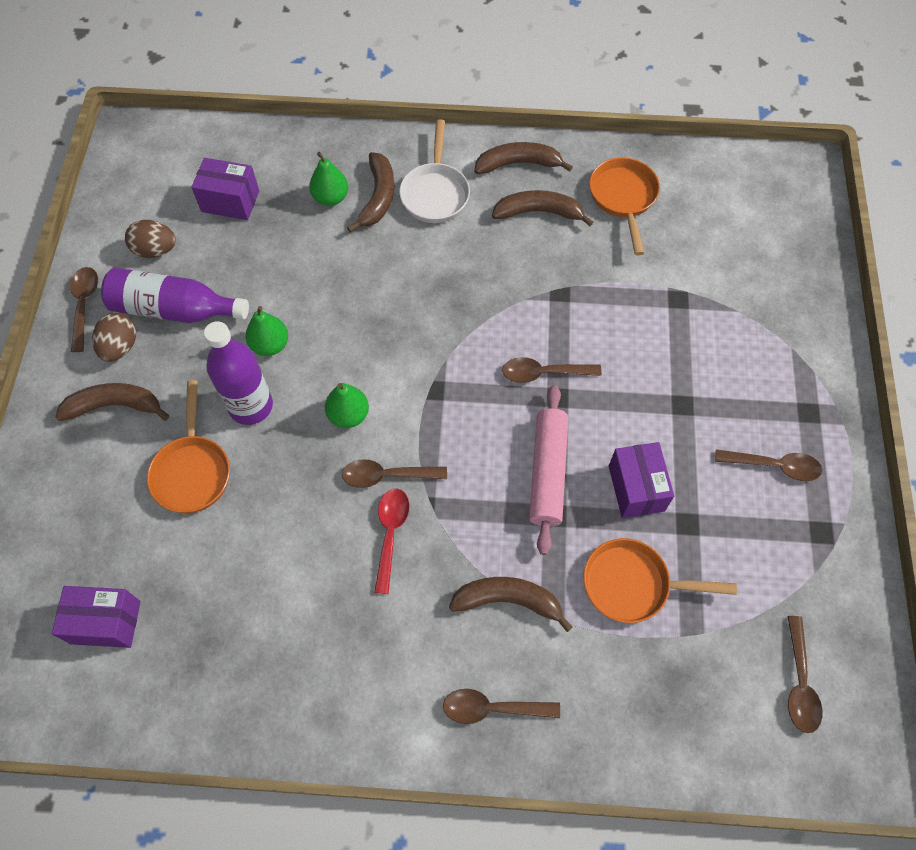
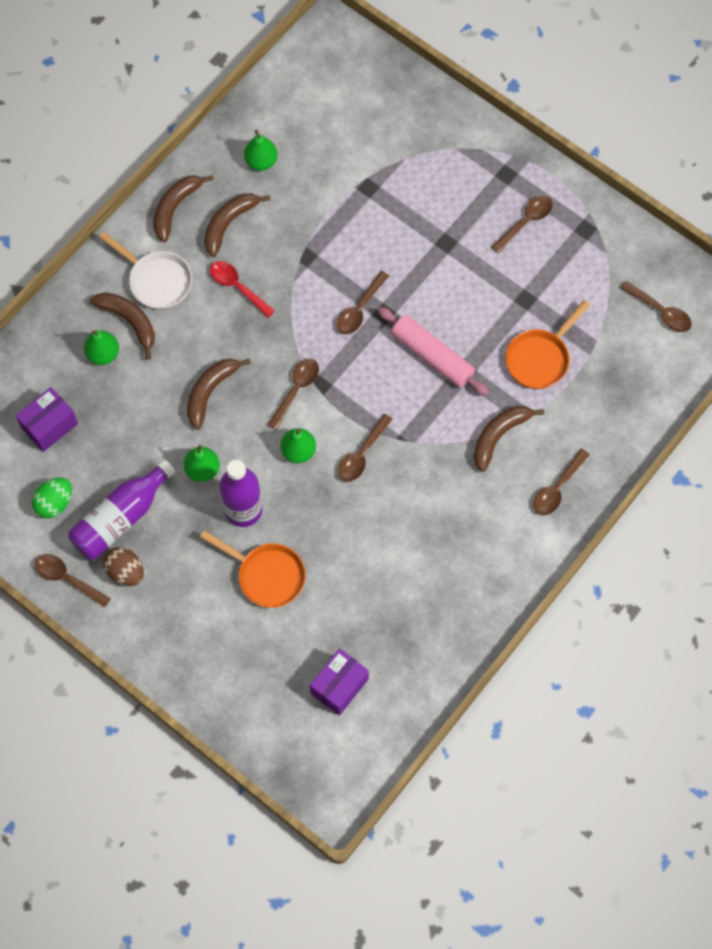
camera: 55 degrees left, 5 degrees up
(114, 406) = (174, 600): brown banana -> brown banana (210, 392)
(155, 250) = (55, 503): brown egg -> green egg
(390, 534) = (405, 477): red spoon -> red spoon (237, 287)
(413, 372) = (296, 390): none -> brown spoon
(623, 198) = (261, 161): orange pan -> green pear
(636, 488) = (481, 312): purple box -> none

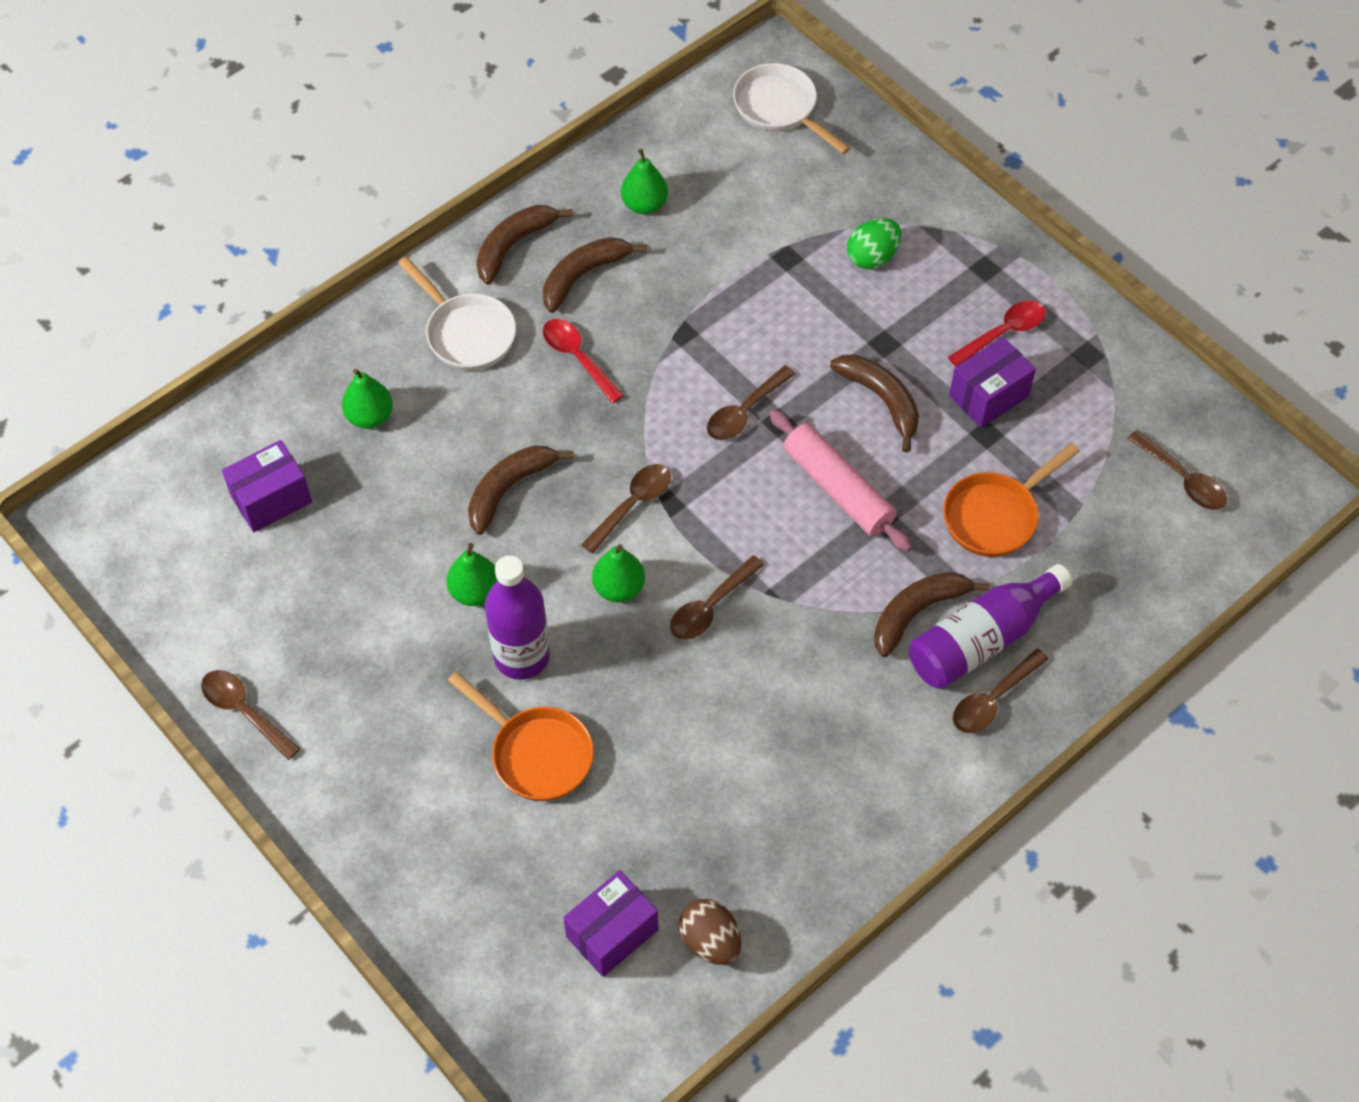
camera: 10 degrees right, 10 degrees down
(55, 503) = (252, 604): green egg -> green egg (872, 257)
(121, 517) = (342, 639): purple bottle -> purple bottle (982, 639)
(125, 572) = (331, 715): brown egg -> brown egg (710, 941)
(129, 321) = (416, 379): brown banana -> brown banana (881, 400)
(343, 70) = (780, 109): none -> white pan
(523, 271) = (988, 396): none -> purple box
(525, 222) = (1003, 333): brown spoon -> red spoon

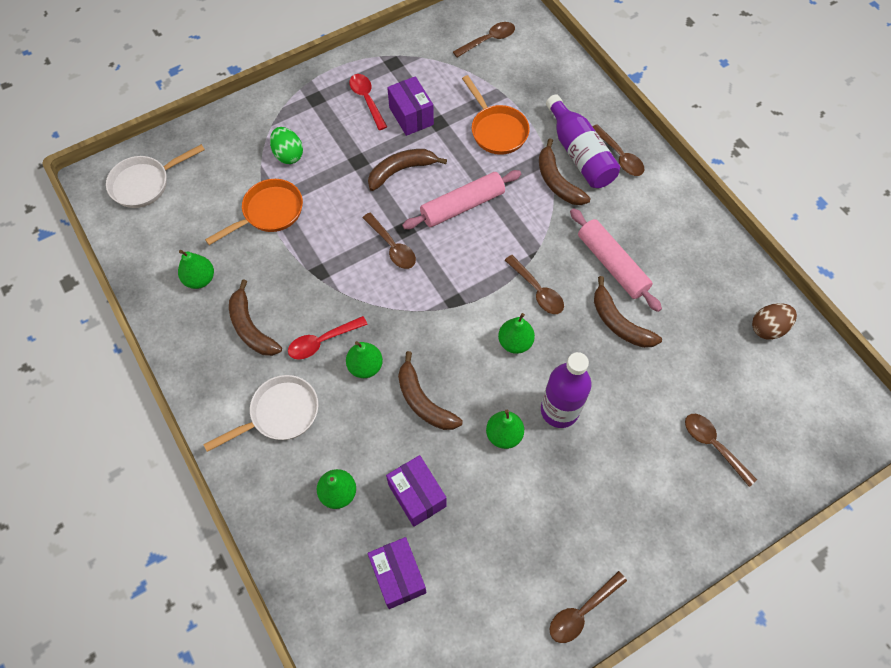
camera: 80 degrees left, 5 degrees up
(513, 246) = (209, 371): brown banana -> brown banana (619, 323)
(536, 753) = (633, 410): orange pan -> orange pan (269, 212)
(549, 413) = (365, 366): none -> green pear
(612, 933) = (762, 382): purple box -> purple box (417, 495)
(632, 505) = (452, 324): brown spoon -> brown spoon (713, 445)
(779, 705) = (612, 264): none -> pink rolling pin

